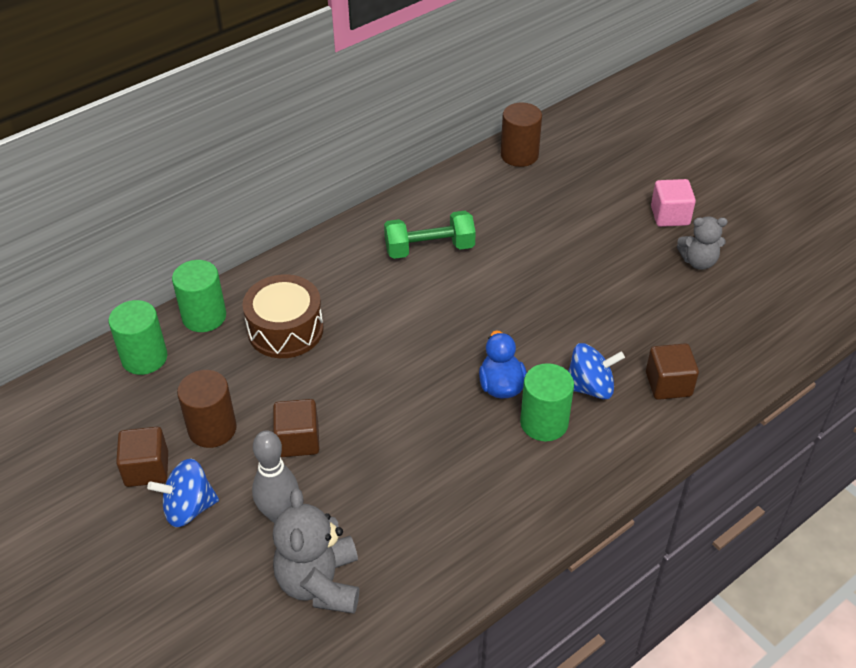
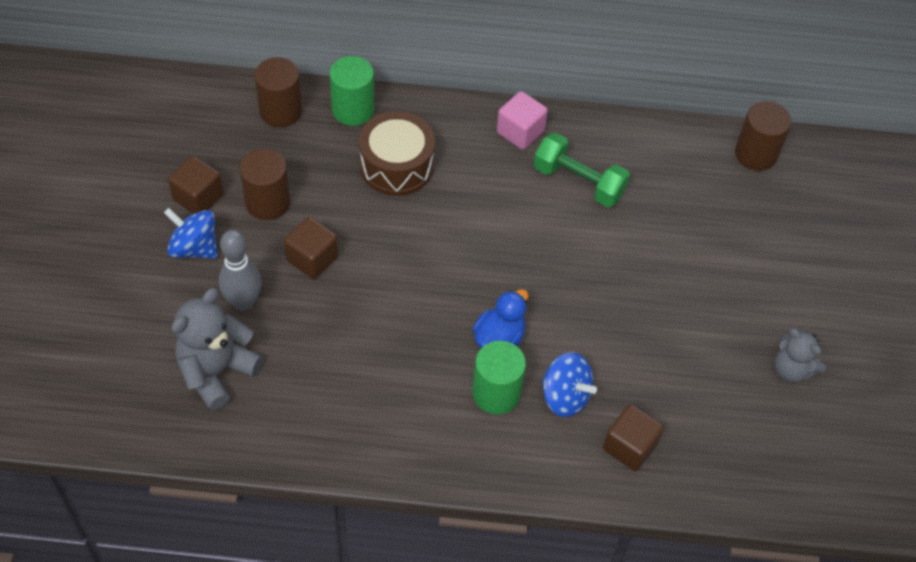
camera: 40 degrees right, 10 degrees up
(144, 358) = (280, 111): green cylinder -> brown cylinder
(670, 216) = (820, 310): pink cube -> pink cube (520, 132)

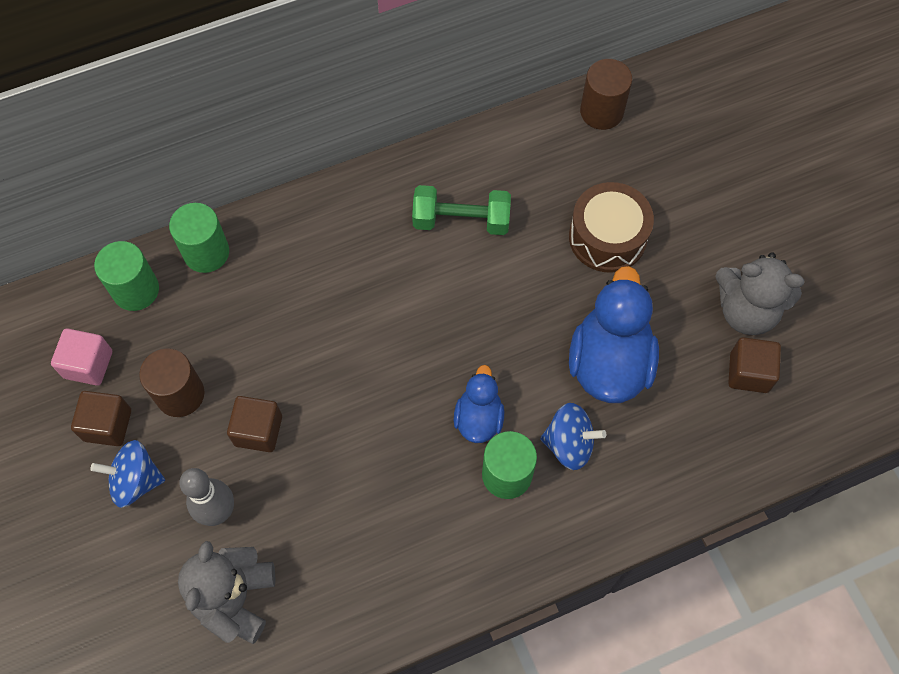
camera: 25 degrees left, 10 degrees up
(280, 111) = (136, 290): brown cylinder -> green cylinder
(396, 165) = (282, 290): brown drum -> brown drum (607, 237)
(520, 132) = (379, 196): pink cube -> pink cube (88, 364)
(629, 446) = (652, 462): brown cube -> brown cube (749, 372)
(640, 351) = (609, 362): none -> blue duck
(791, 370) = (746, 311): grey teddy bear -> grey teddy bear, size x1.58

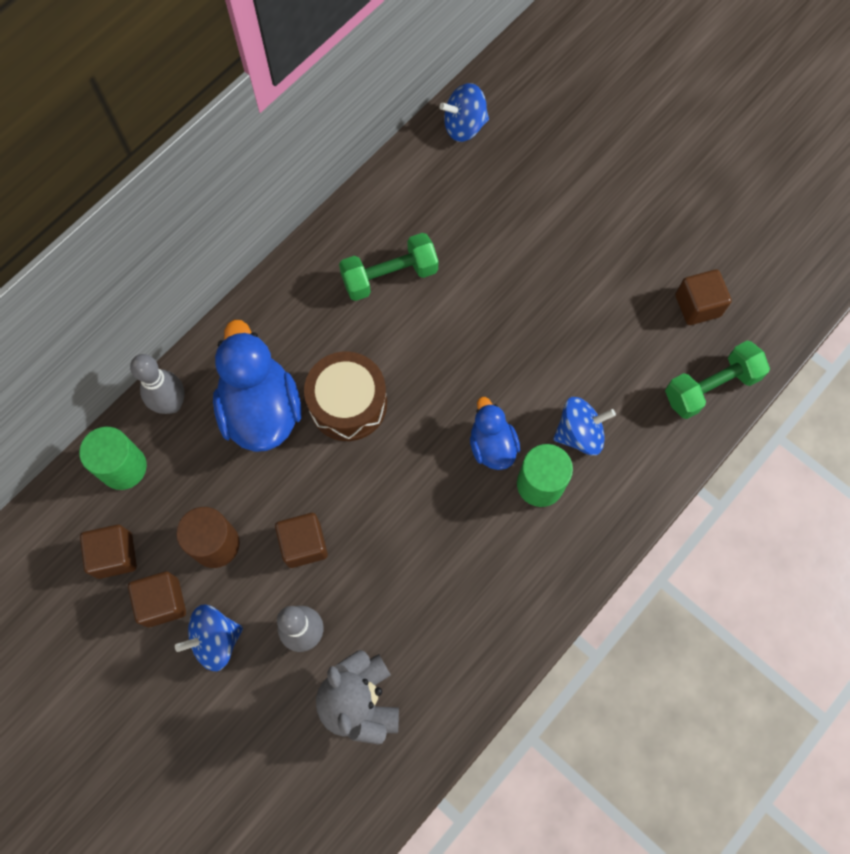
camera: 25 degrees left, 5 degrees up
(88, 364) = (115, 555): pink cube -> brown cube
(206, 252) = (171, 404): green cylinder -> grey bowling pin
(601, 111) = (464, 126): brown cylinder -> blue spinning top
(607, 237) = (524, 237): brown drum -> brown drum (348, 403)
(609, 362) = (578, 347): blue duck -> blue duck (261, 410)
(723, 457) = (710, 387): none -> green dumbbell
(746, 311) = (670, 253): grey teddy bear -> none

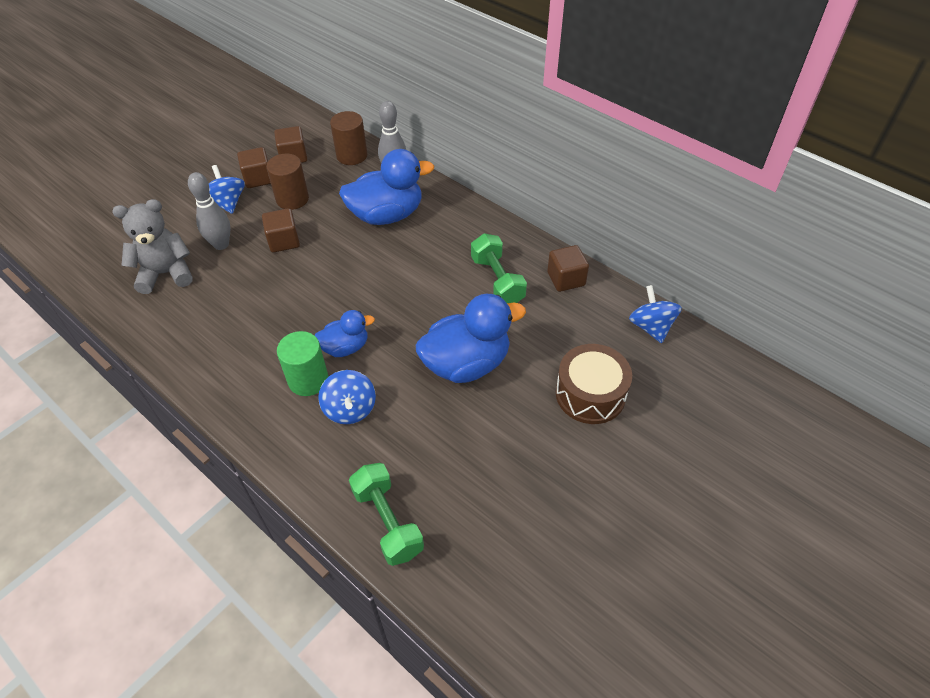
camera: 90 degrees right, 20 degrees down
(123, 467) = (352, 155): green cylinder -> brown cylinder
(348, 403) = (388, 260): brown drum -> brown drum (590, 394)
(515, 312) = (466, 364): none -> blue duck
(697, 305) = (477, 514): brown cube -> brown cube (566, 279)

